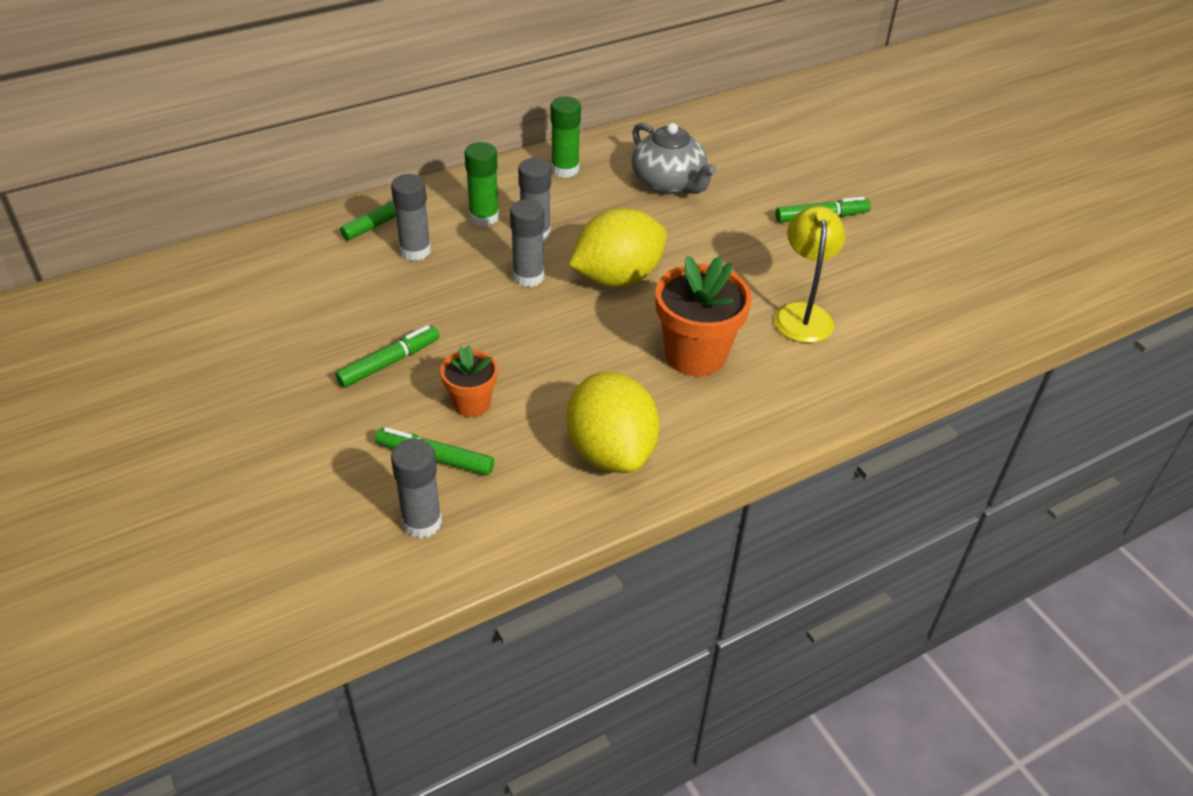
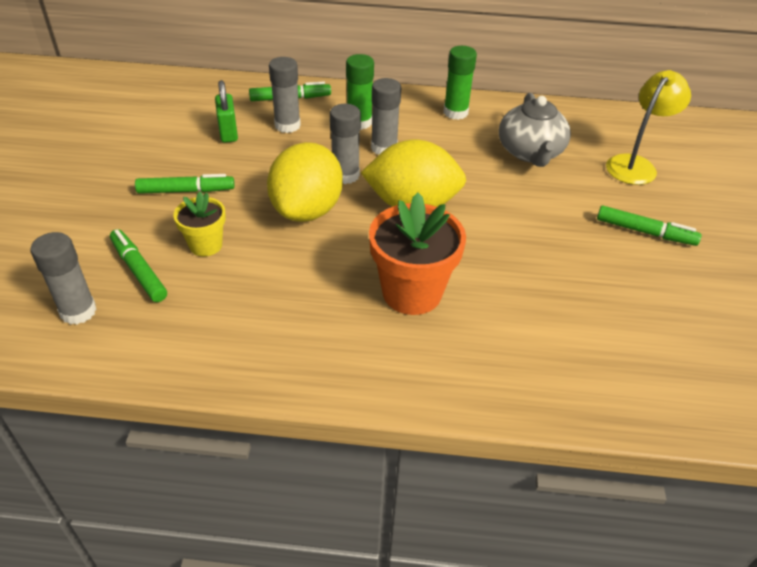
camera: 35 degrees right, 0 degrees up
(362, 285) = (228, 133): none -> green padlock
(471, 403) = (206, 245): orange flower pot -> yellow flower pot
(611, 451) = (262, 333): yellow lemon -> yellow lemon (307, 210)
(803, 314) = (544, 304): yellow lamp -> yellow lamp (635, 165)

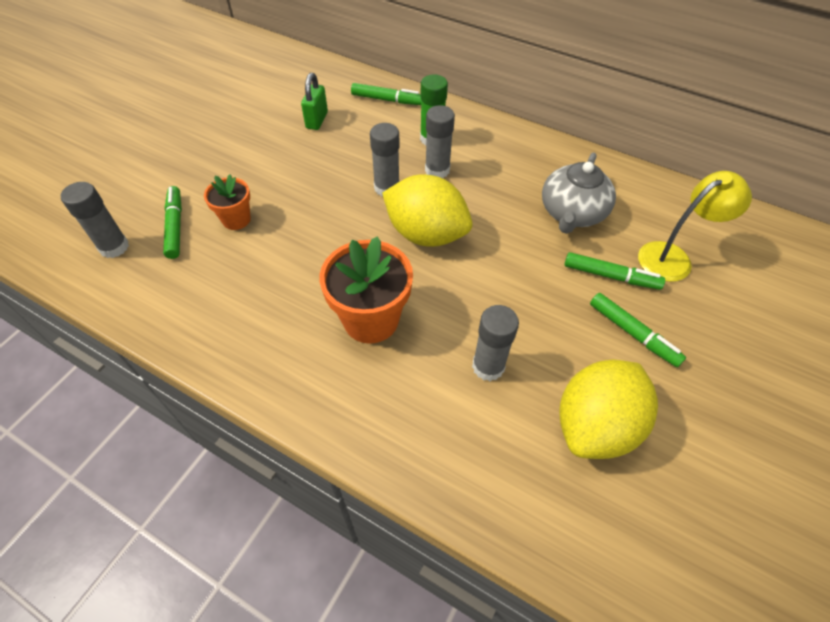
camera: 25 degrees right, 10 degrees up
(186, 191) = (252, 165): green marker -> green marker (611, 276)
(206, 245) = (236, 219): yellow flower pot -> orange flower pot
(287, 125) = (368, 126): grey glue stick -> grey glue stick (488, 366)
(307, 210) = (334, 212): yellow lemon -> yellow lemon (595, 425)
(455, 112) = (526, 151): green glue stick -> none

